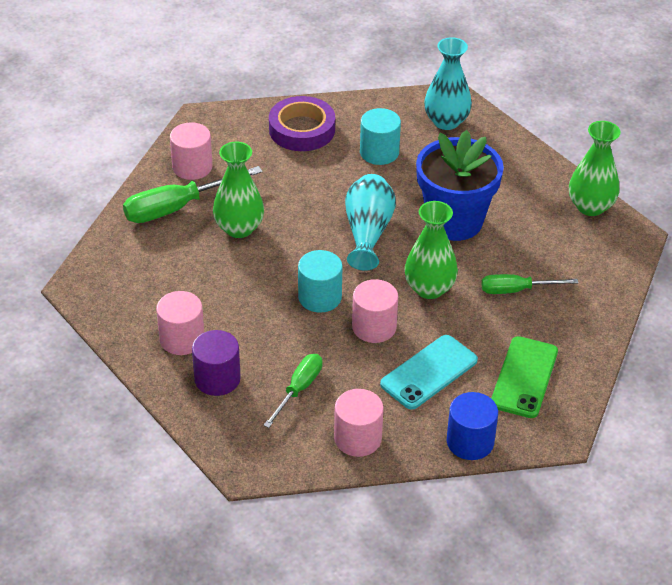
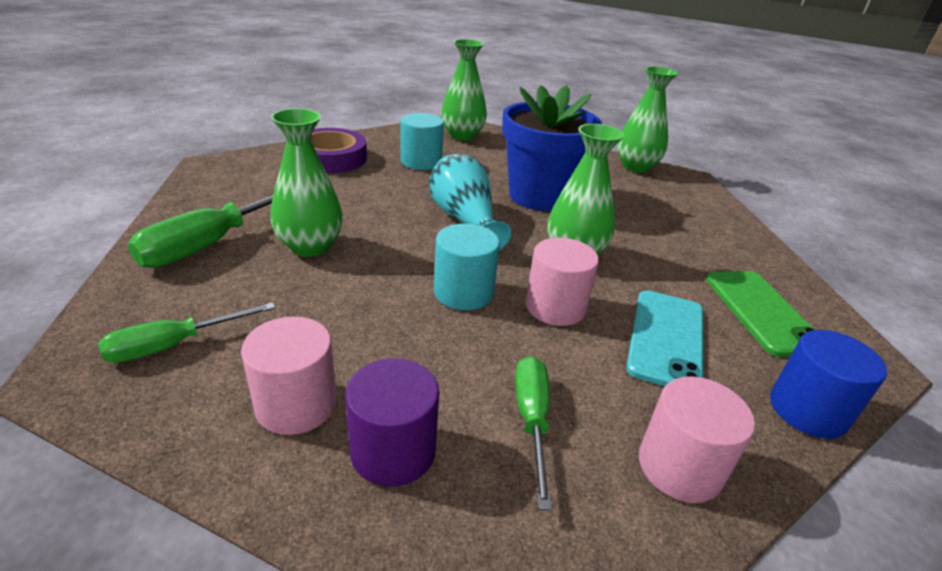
camera: 30 degrees left, 10 degrees down
(192, 167) = (217, 203): pink cylinder -> none
(446, 121) = (462, 136): turquoise vase -> green vase
(516, 290) = (654, 236): green screwdriver -> green screwdriver (174, 345)

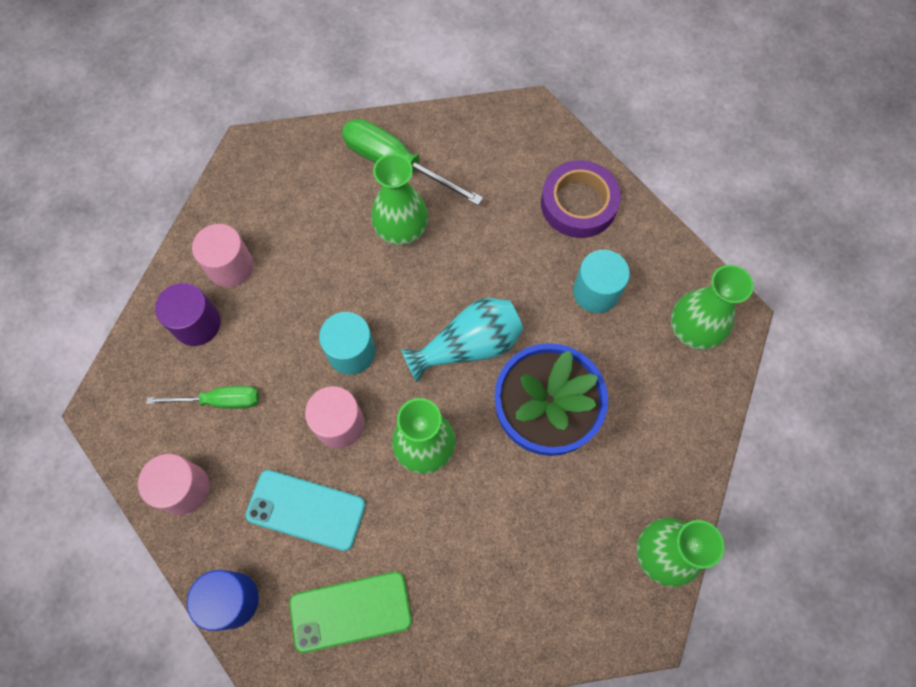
camera: 90 degrees right, 35 degrees up
(174, 345) = (277, 187): green screwdriver -> none

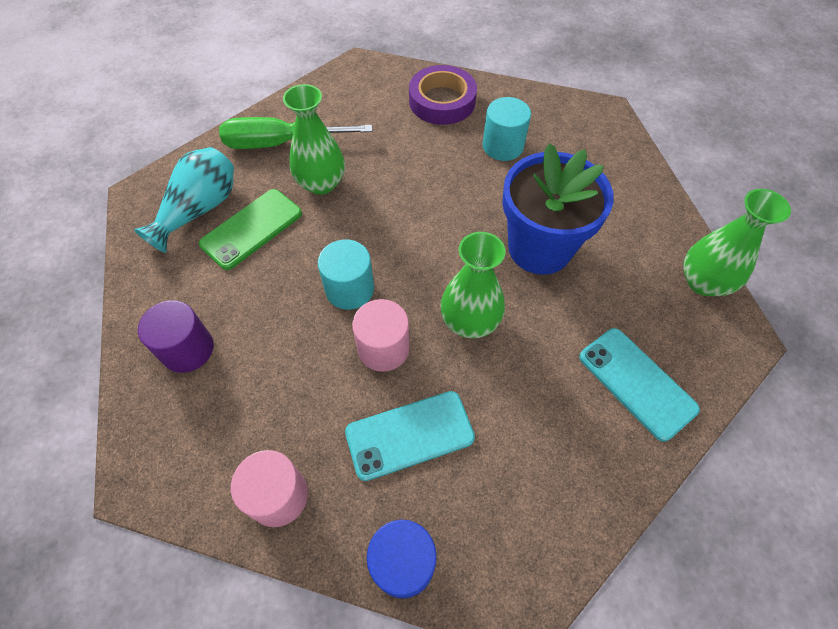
camera: 35 degrees left, 10 degrees down
(220, 401) = (258, 398): green screwdriver -> none
(230, 267) = (187, 287): pink cylinder -> none
(350, 611) = (518, 491): green phone -> green phone (252, 229)
(469, 346) = (442, 230): turquoise vase -> turquoise vase (199, 210)
(517, 598) = (636, 383): none -> turquoise phone
(693, 330) = (588, 134): green vase -> none

